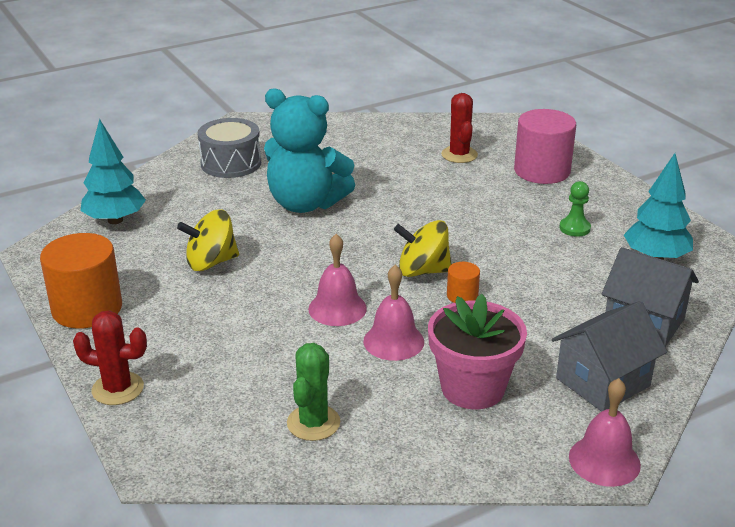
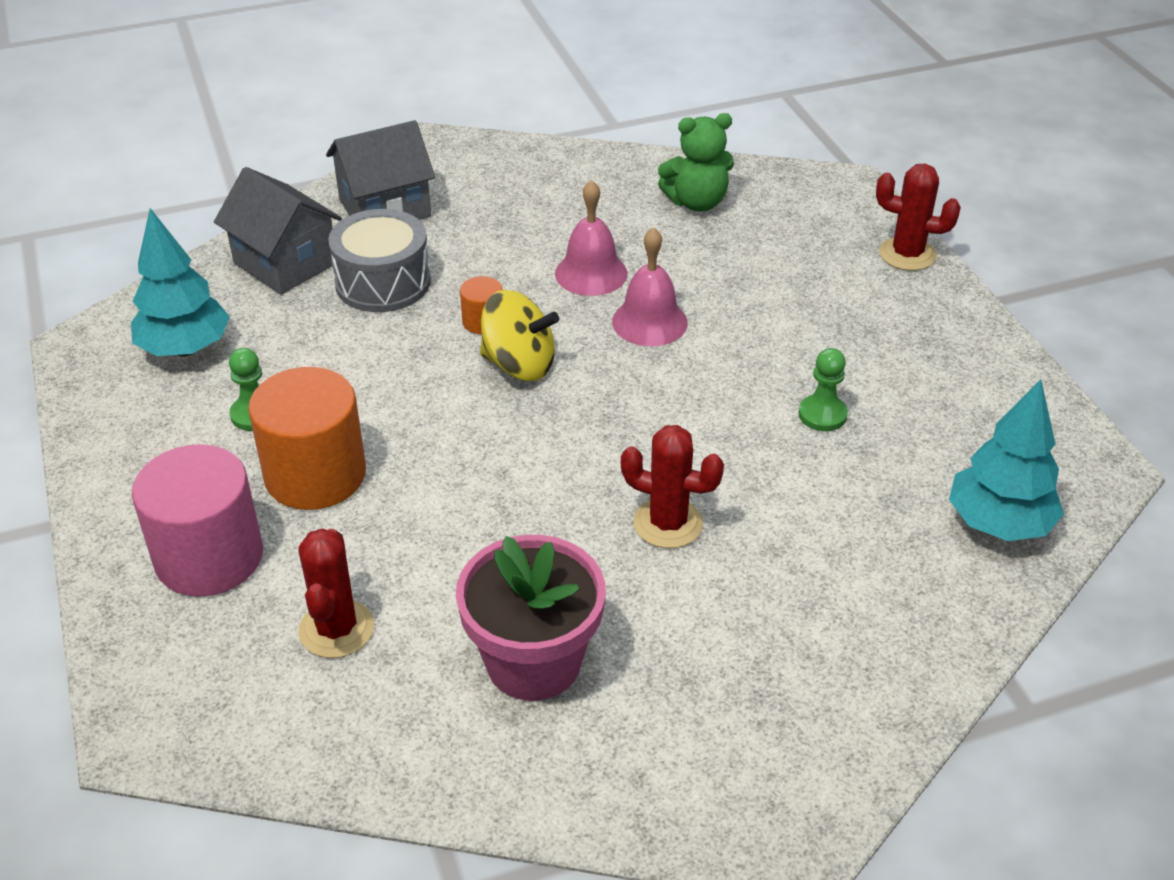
camera: 170 degrees left, 10 degrees up
(87, 308) = (980, 358): orange cylinder -> orange cylinder (315, 475)
(211, 262) = (822, 415): yellow spinning top -> green pawn
(231, 163) = (808, 665): grey drum -> grey drum (383, 282)
(305, 204) = (668, 523): turquoise teddy bear -> red cactus
(313, 423) = (697, 202): green cactus -> green teddy bear
(472, 388) = (524, 216): pink flower pot -> pink flower pot (533, 662)
(604, 460) = (435, 148): pink bell -> none

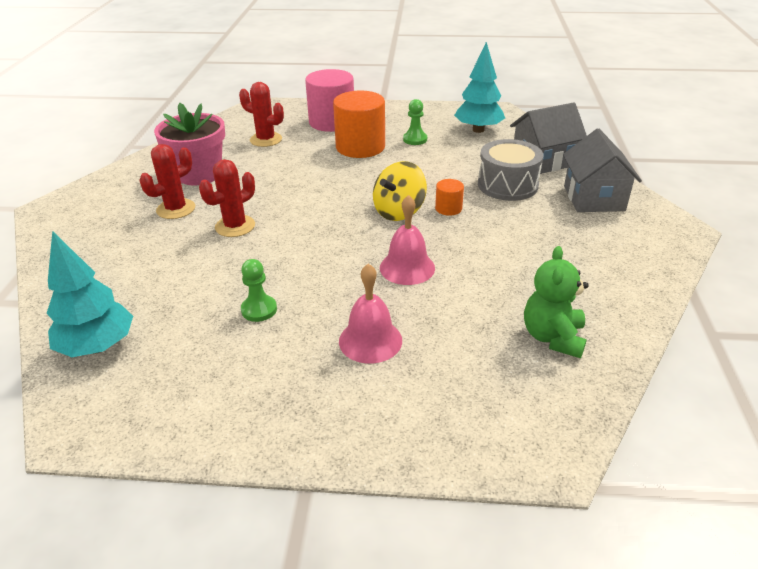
camera: 115 degrees right, 5 degrees down
(591, 273) = (477, 258): pink bell -> pink bell (370, 340)
(907, 254) = (407, 447): red cactus -> red cactus (176, 209)

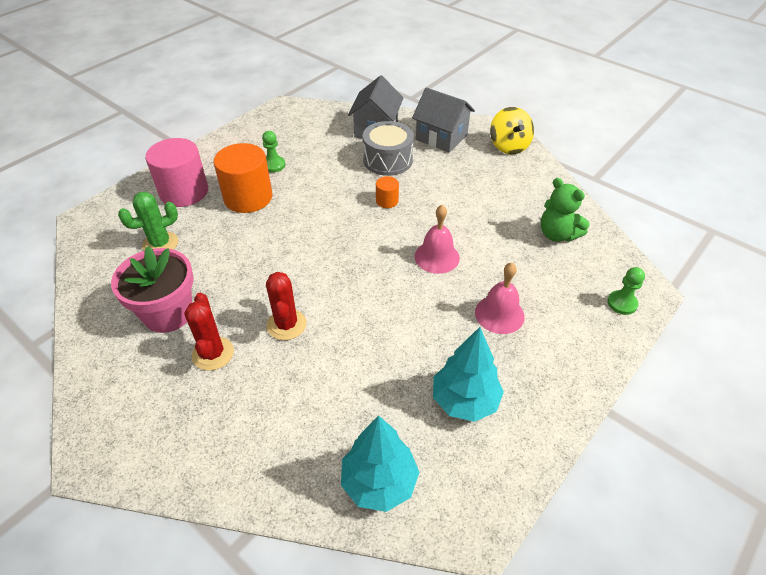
camera: 55 degrees left, 10 degrees up
(259, 309) = (417, 357): green pawn -> green pawn (622, 303)
(266, 140) = (160, 244): red cactus -> green cactus
(399, 211) = (365, 225): yellow spinning top -> yellow spinning top (509, 146)
(478, 130) = (300, 130): turquoise tree -> turquoise tree (465, 401)

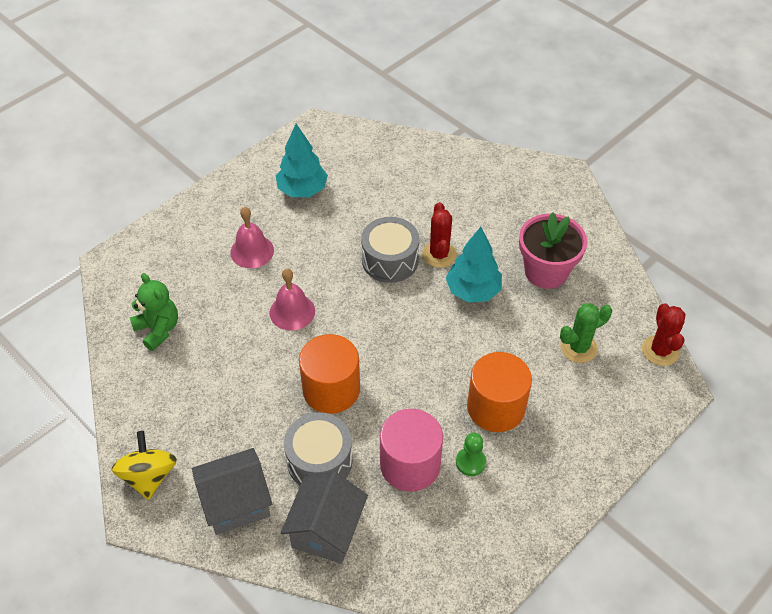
camera: 175 degrees left, 5 degrees up
(184, 192) = (576, 422): pink cylinder -> pink cylinder (410, 464)
(213, 353) = (498, 235): red cactus -> red cactus (660, 350)
(342, 314) = (390, 260): none -> grey drum
(379, 482) = (371, 150): turquoise tree -> turquoise tree (473, 291)
(387, 201) = (331, 389): orange cylinder -> orange cylinder, size x2.15
(441, 137) = (236, 503): grey house -> grey house turned 60 degrees counterclockwise
(622, 303) = (139, 253): green pawn -> none

